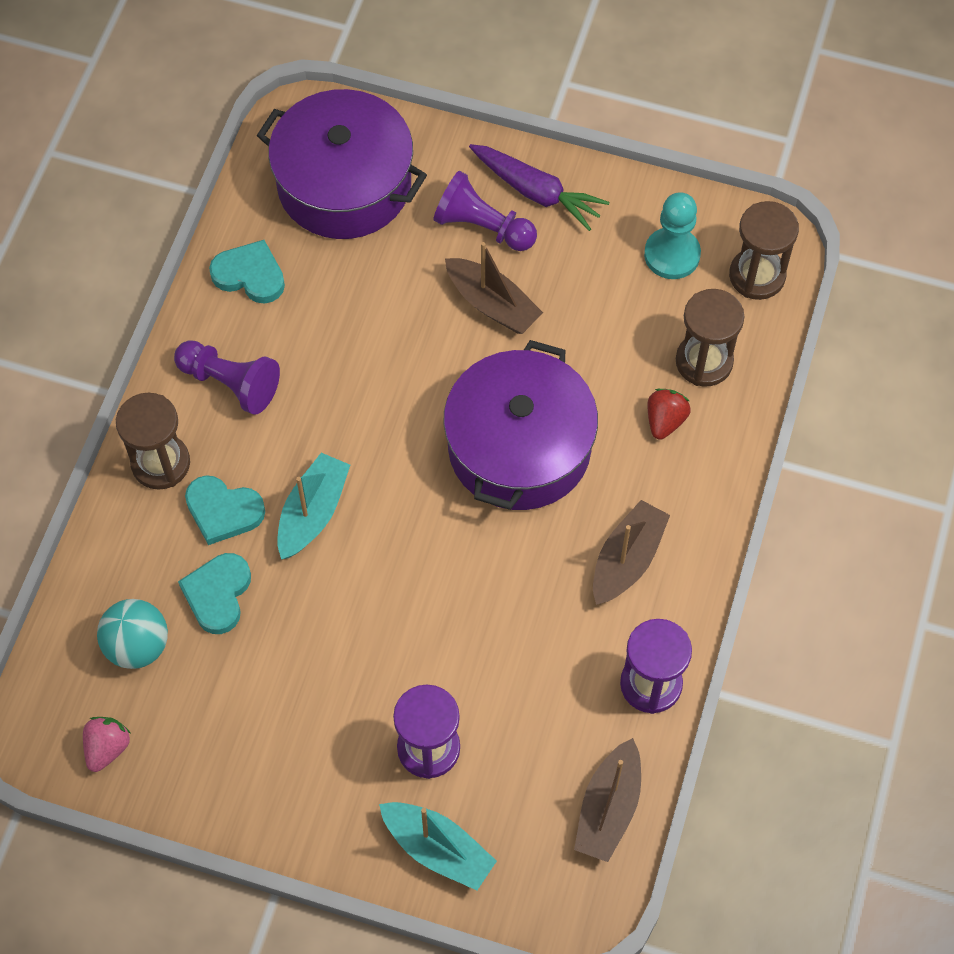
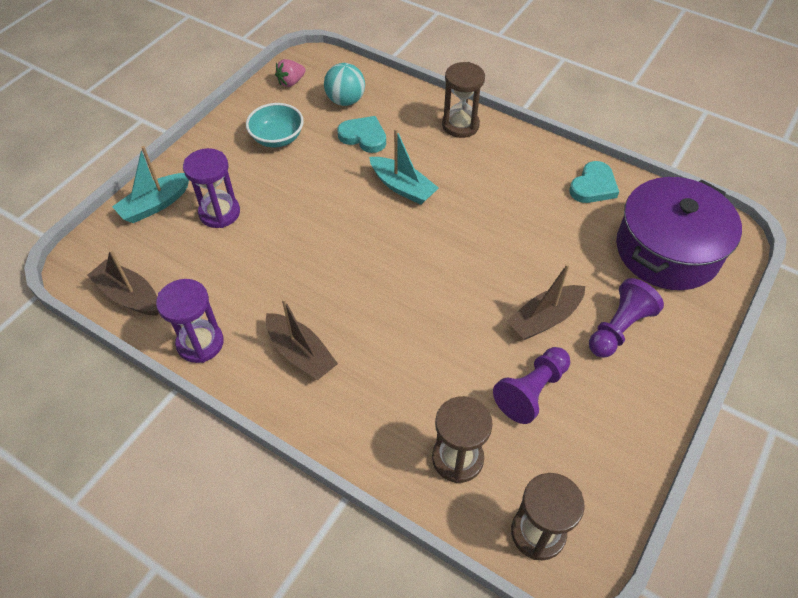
camera: 105 degrees right, 10 degrees down
(107, 748) = (291, 82): pink strawberry -> pink strawberry turned 105 degrees clockwise
(223, 511) = (418, 147): turquoise heart -> none
(230, 383) = (509, 164): purple pawn -> purple pawn (531, 391)
(250, 722) = (277, 138): none -> turquoise bowl
(519, 447) = (415, 308): purple pot -> none
(537, 192) = (650, 374): purple carrot -> none
(665, 421) = (409, 412): red strawberry -> none
(672, 255) = (572, 464): turquoise pawn -> none

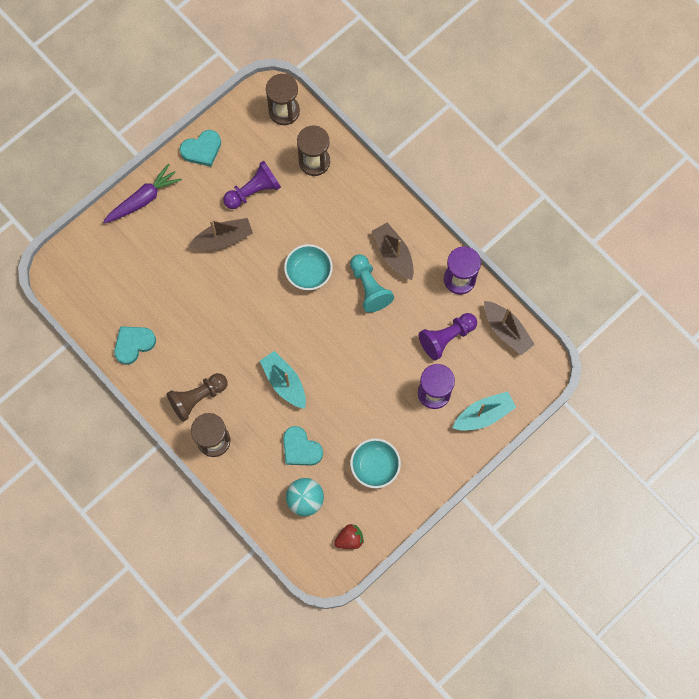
camera: 165 degrees left, 20 degrees up
(291, 82) = (349, 539): pink strawberry -> red strawberry
(326, 305) = (369, 287): none -> turquoise pawn
(413, 304) = (308, 272): none -> turquoise bowl
(495, 155) = (197, 398): none -> brown pawn
(619, 328) = (177, 219): purple pawn -> purple pawn (446, 338)
(636, 433) = (202, 149): none -> turquoise heart
(667, 250) = (110, 271): purple pot -> none
(679, 343) = (143, 199): none -> purple carrot

